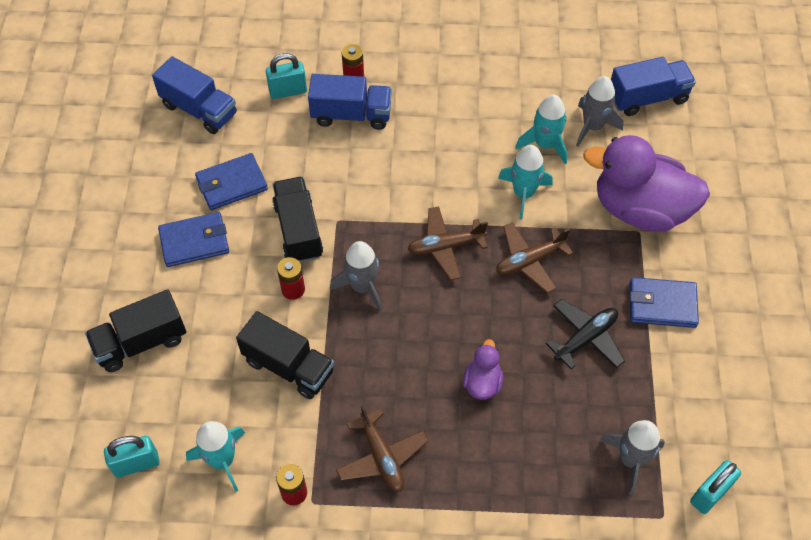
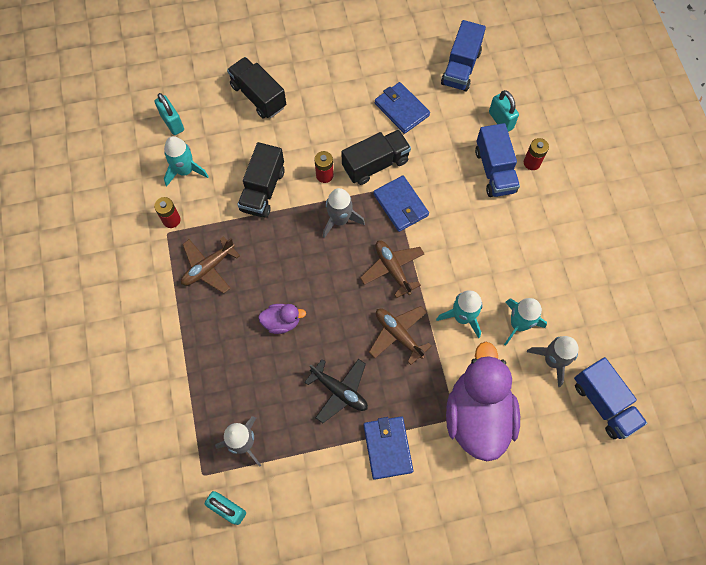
camera: 75 degrees right, 10 degrees up
(194, 242) = (345, 102): blue wallet -> blue wallet (400, 205)

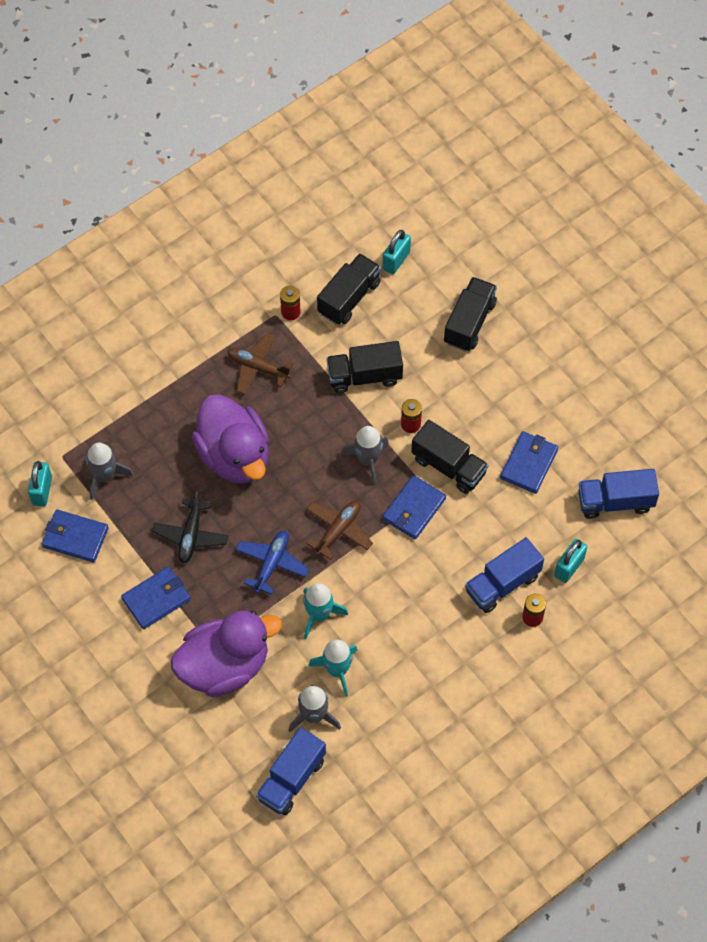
camera: 65 degrees right, 5 degrees down
(185, 171) = (349, 298): turquoise rocket -> black truck
(282, 322) = (234, 455): purple duck -> purple duck, size x2.24
(291, 497) = (75, 537): none -> blue wallet
(398, 335) = (272, 563): brown plane -> blue plane

